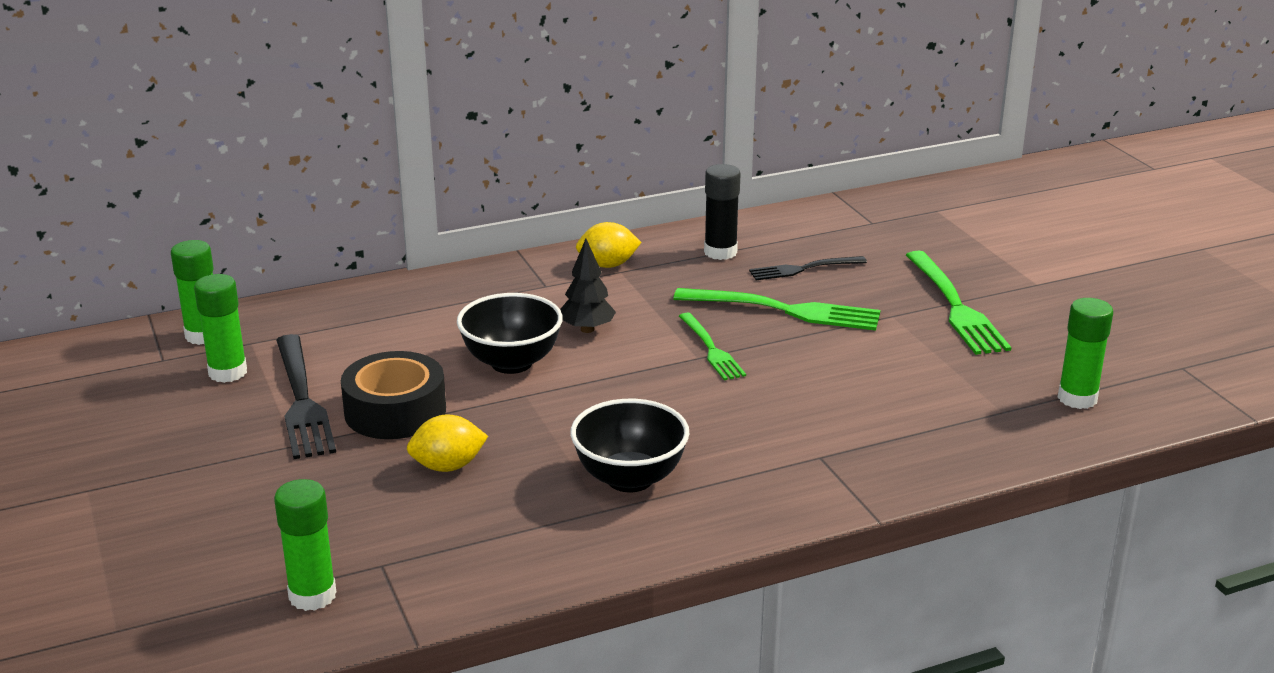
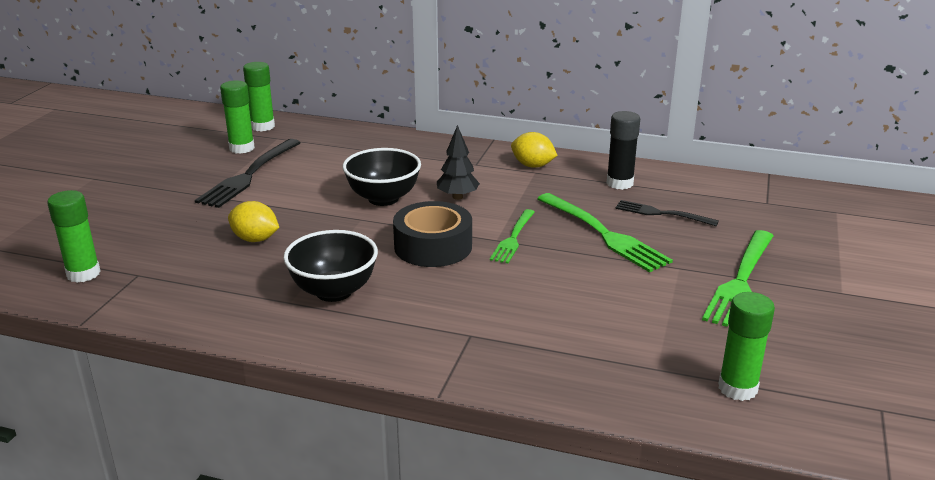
camera: 40 degrees right, 0 degrees up
(395, 411) = (281, 199): black tape -> black tape (433, 246)

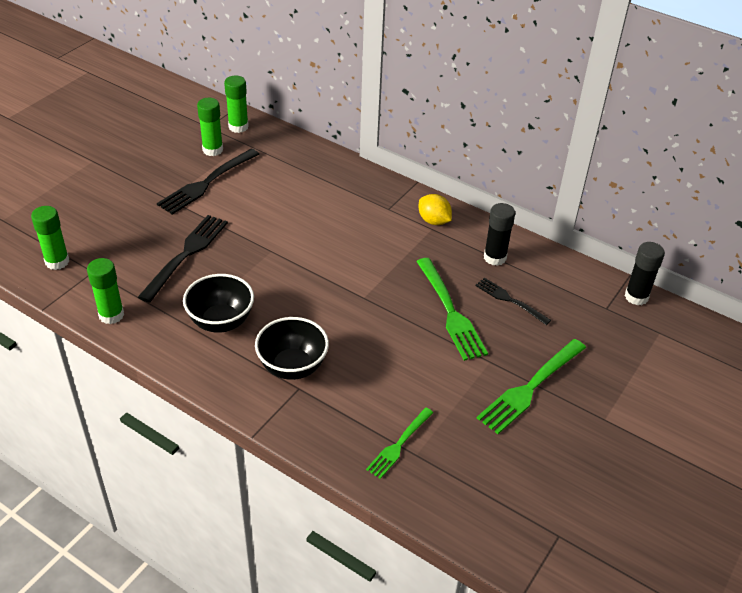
camera: 15 degrees right, 15 degrees up
(255, 239) = (186, 255): yellow lemon -> black fork
(383, 198) = (298, 232): black bowl -> black bowl (292, 367)
(433, 246) = (312, 293): black tape -> none
(457, 197) = (356, 243): black tree -> none
(513, 238) = (377, 299): green fork -> green fork (399, 444)
(737, 388) = (464, 488): green glue stick -> green glue stick (111, 315)
(789, 189) = (636, 297): none -> black glue stick

